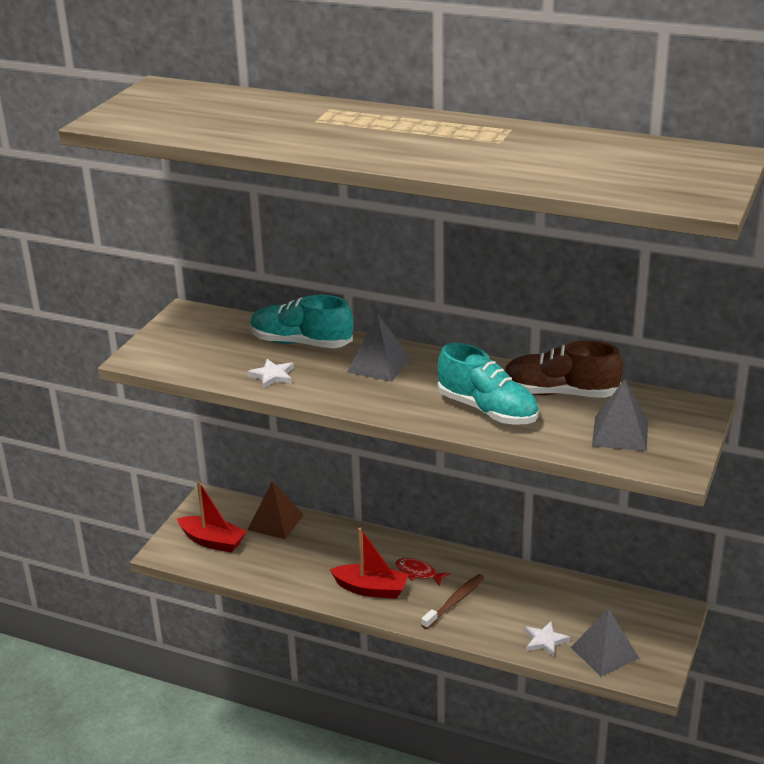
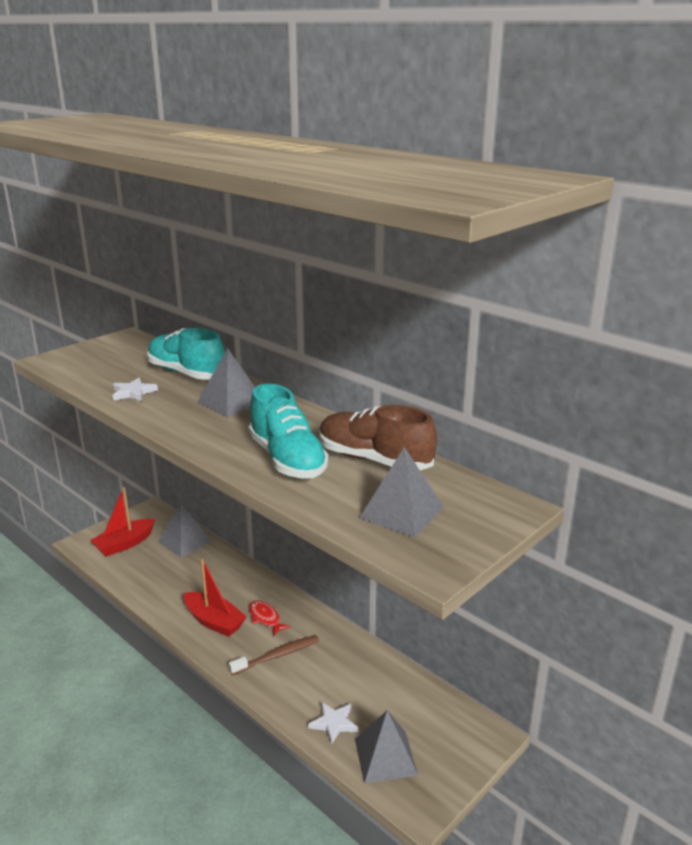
camera: 20 degrees right, 5 degrees down
(213, 541) = (124, 544): red boat -> red boat turned 90 degrees clockwise
(275, 522) = (185, 541): brown pyramid -> grey pyramid

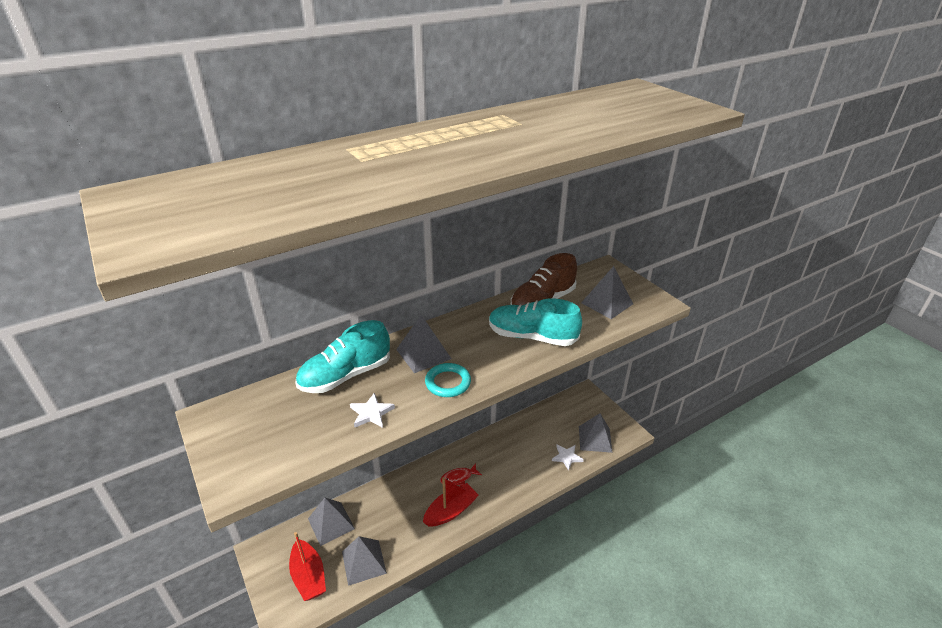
camera: 75 degrees left, 10 degrees up
(141, 573) = (364, 562): none -> grey pyramid
(184, 420) = (448, 382): none -> turquoise ring
(277, 655) = (500, 476): brown toothbrush -> none
(287, 459) = (532, 337): turquoise shoe -> turquoise shoe turned 150 degrees counterclockwise

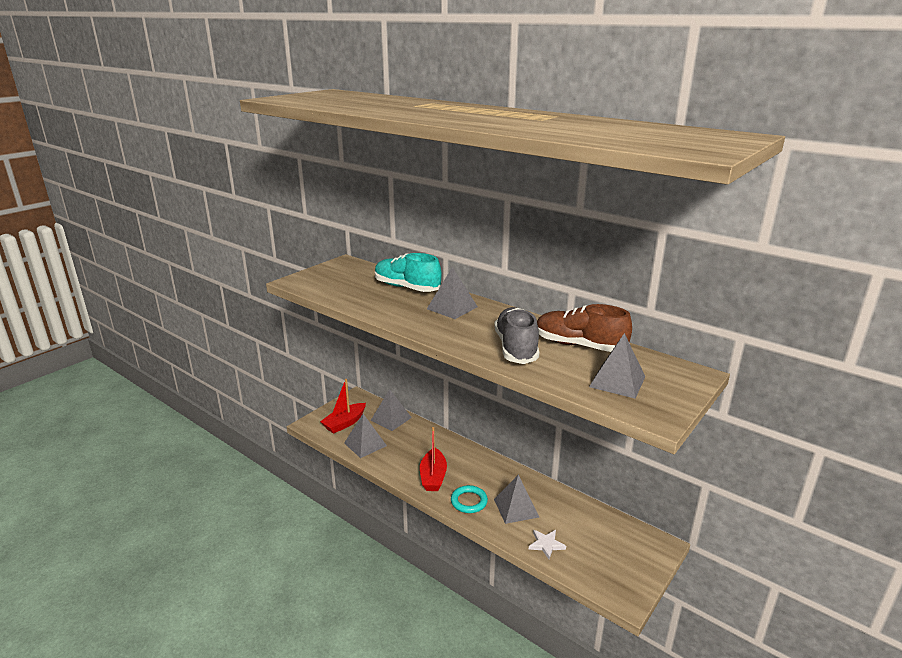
camera: 70 degrees right, 10 degrees down
(371, 413) = (373, 303): white star -> none
(448, 382) = (424, 323): turquoise ring -> turquoise ring (469, 501)
(451, 511) = (433, 477): red boat -> red boat turned 60 degrees clockwise
(458, 478) = (471, 472): red fish -> none
(532, 337) = (516, 348): turquoise shoe -> grey shoe
(595, 439) = (591, 565): grey pyramid -> grey pyramid (516, 508)

